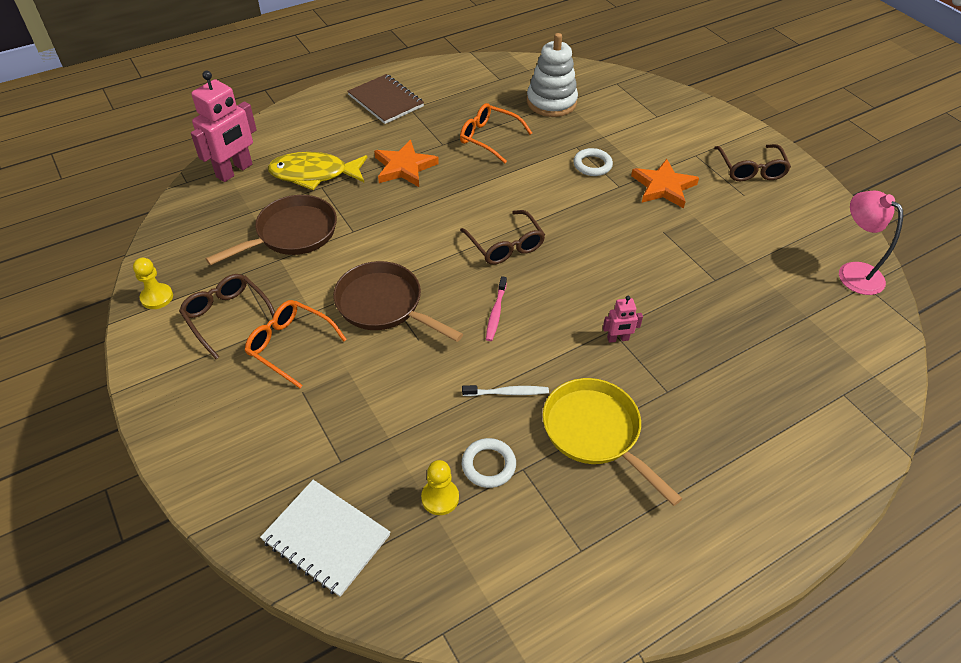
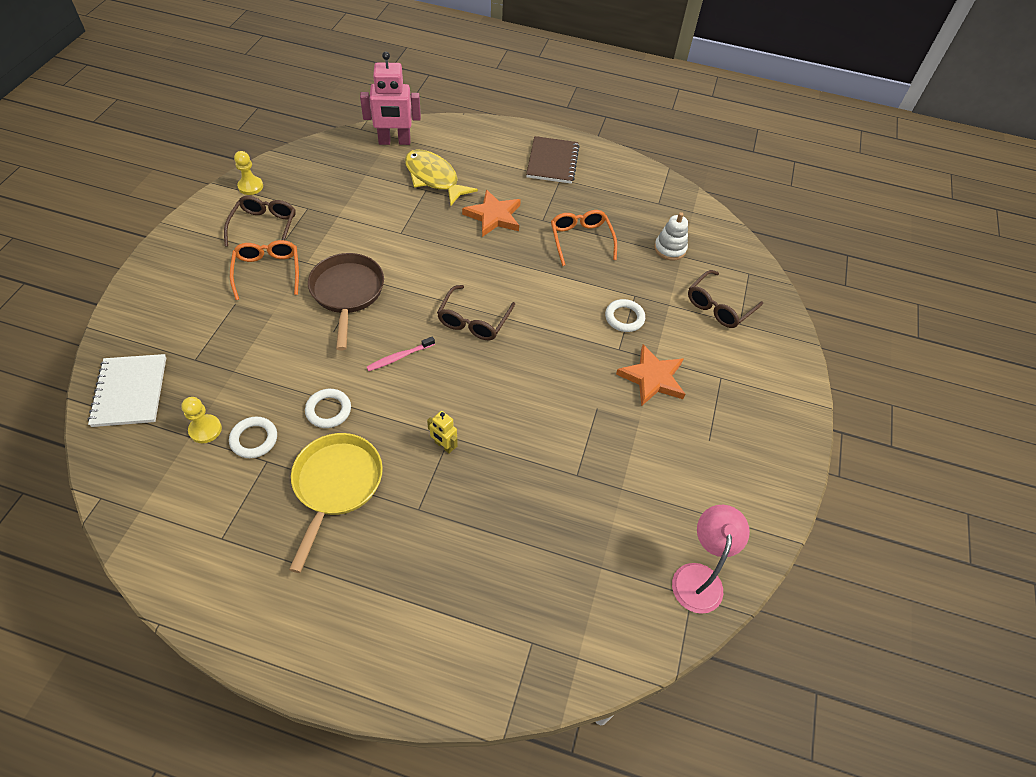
camera: 45 degrees right, 5 degrees up
(292, 234) = (366, 206): brown pan -> none
(507, 393) = (328, 410): white toothbrush -> white ring
(551, 102) = (670, 249): white stacking toy -> white stacking toy, size x0.62
(618, 339) = (444, 446): pink robot -> yellow robot
(751, 169) = (750, 427): brown glasses -> brown glasses (719, 306)

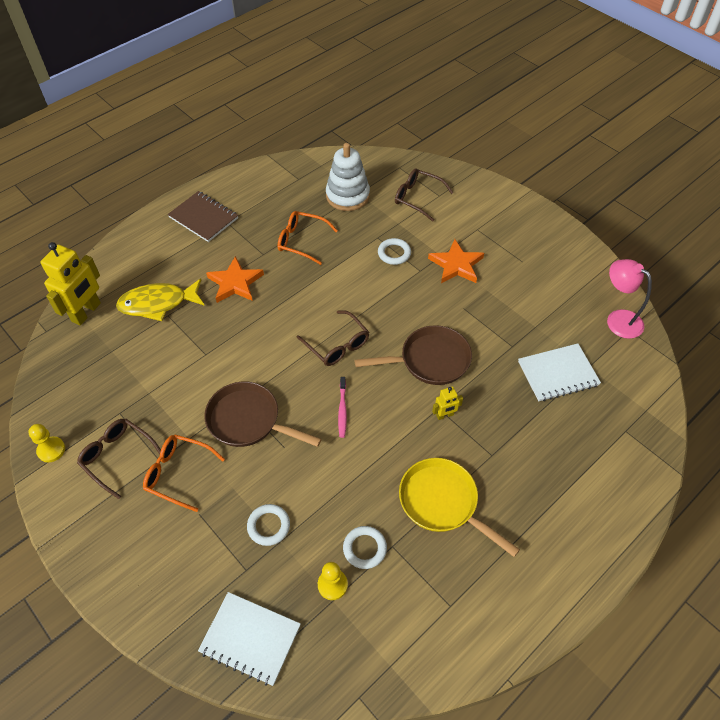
camera: 55 degrees left, 0 degrees up
(328, 410) = (366, 481): white ring -> white ring (268, 526)
(394, 141) = (86, 312): pink robot -> yellow robot
(505, 405) = (429, 360): none -> brown pan
(569, 536) = (558, 373): none -> white notebook
(670, 249) = (347, 196): white stacking toy -> white stacking toy, size x1.61
(719, 306) = (417, 198): brown glasses -> brown glasses turned 135 degrees clockwise

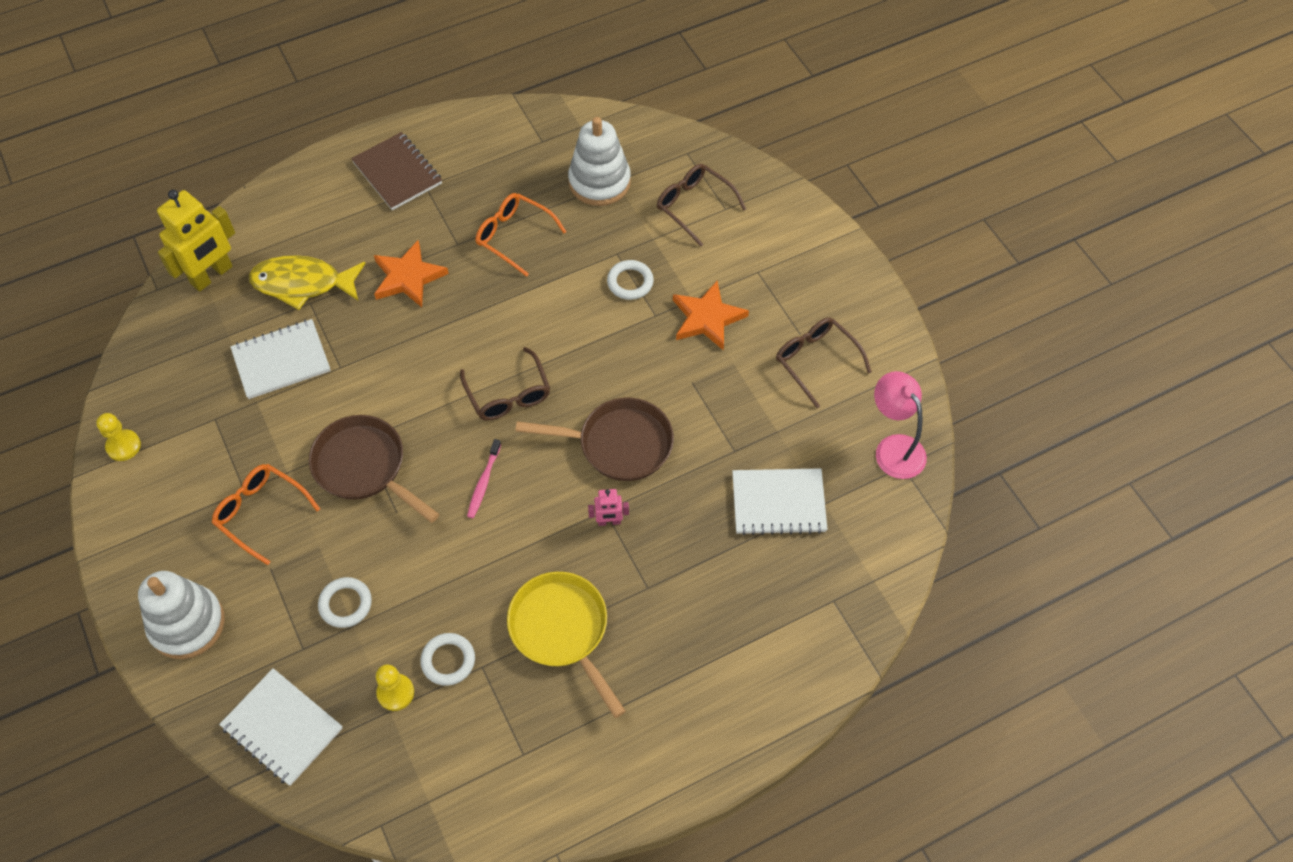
camera: 15 degrees right, 5 degrees up
(118, 457) = (197, 474): brown glasses -> brown glasses (816, 361)
(144, 575) = (187, 624): none -> white stacking toy
(159, 360) = (281, 361): none -> white notebook
(445, 415) = (609, 522): yellow robot -> pink robot

